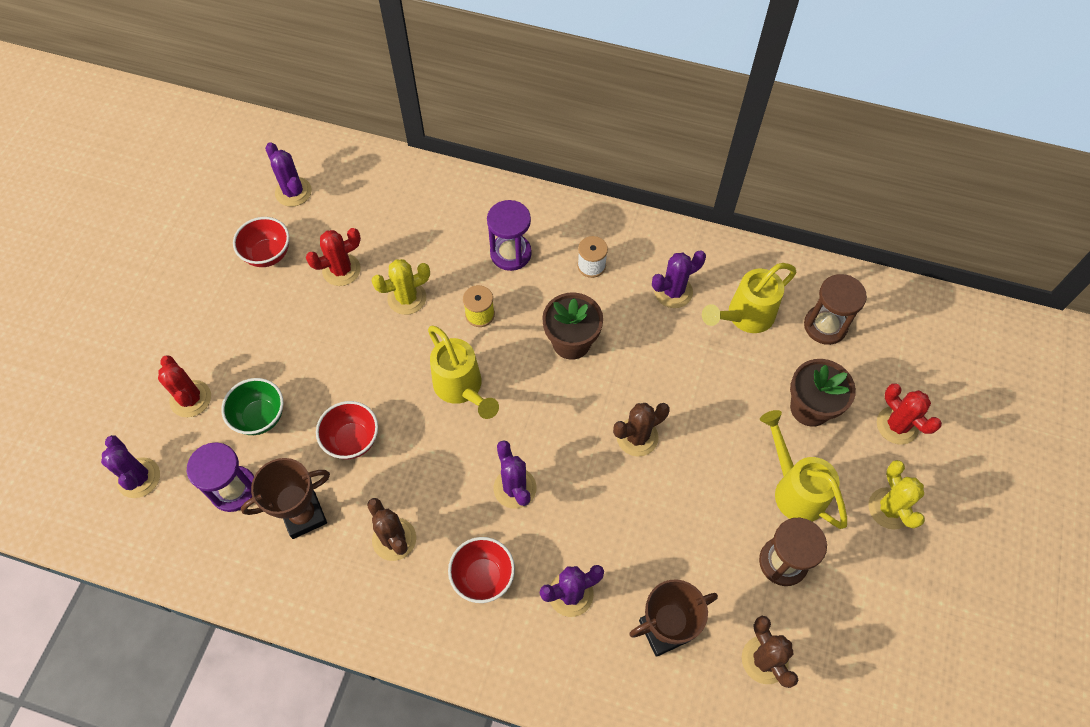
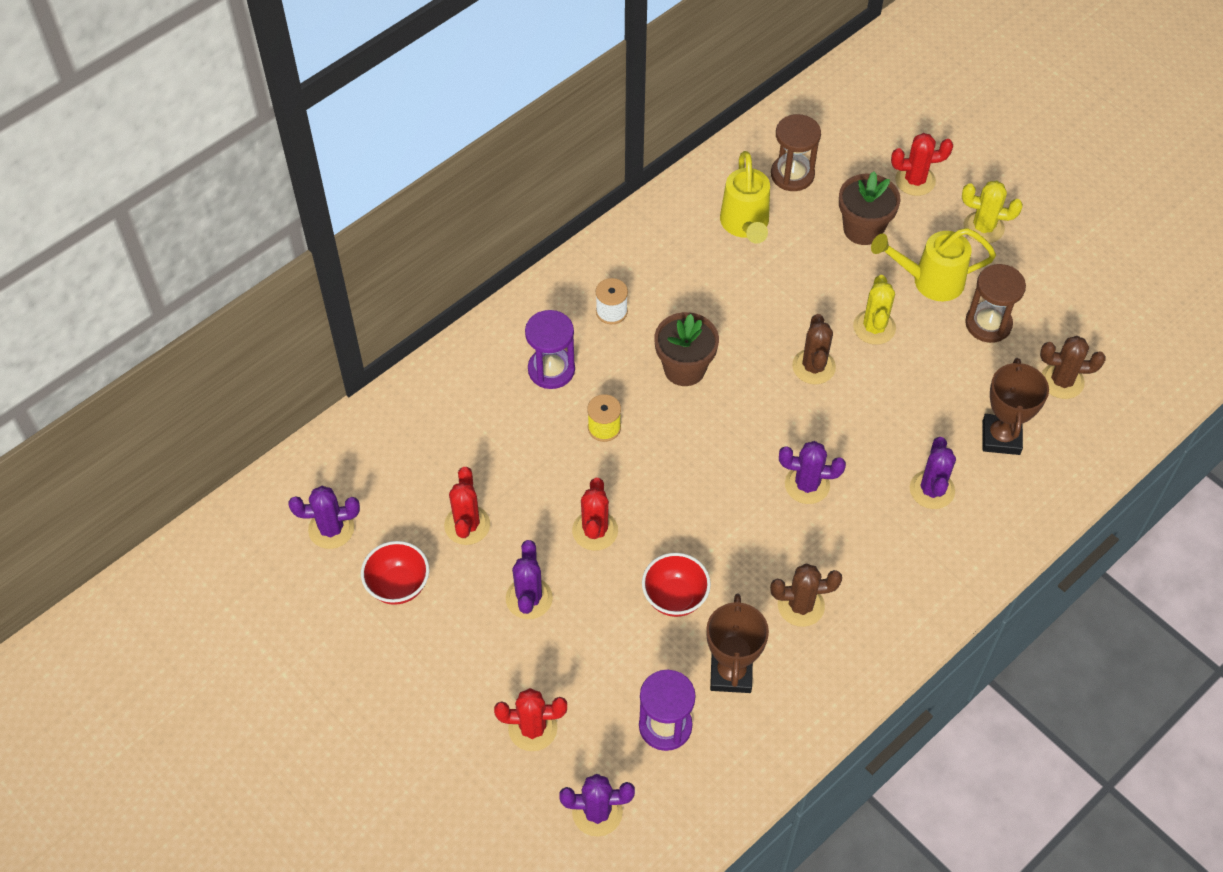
camera: 60 degrees left, 5 degrees down
(260, 417) = (596, 670): green bowl -> none
(383, 355) = (595, 531): none -> red cactus
(407, 298) = (542, 481): yellow cactus -> yellow cactus (874, 327)
(462, 389) = (677, 480): yellow watering can -> none
(483, 577) = (878, 550): red bowl -> none
(673, 292) = (683, 264): purple cactus -> purple cactus (529, 598)

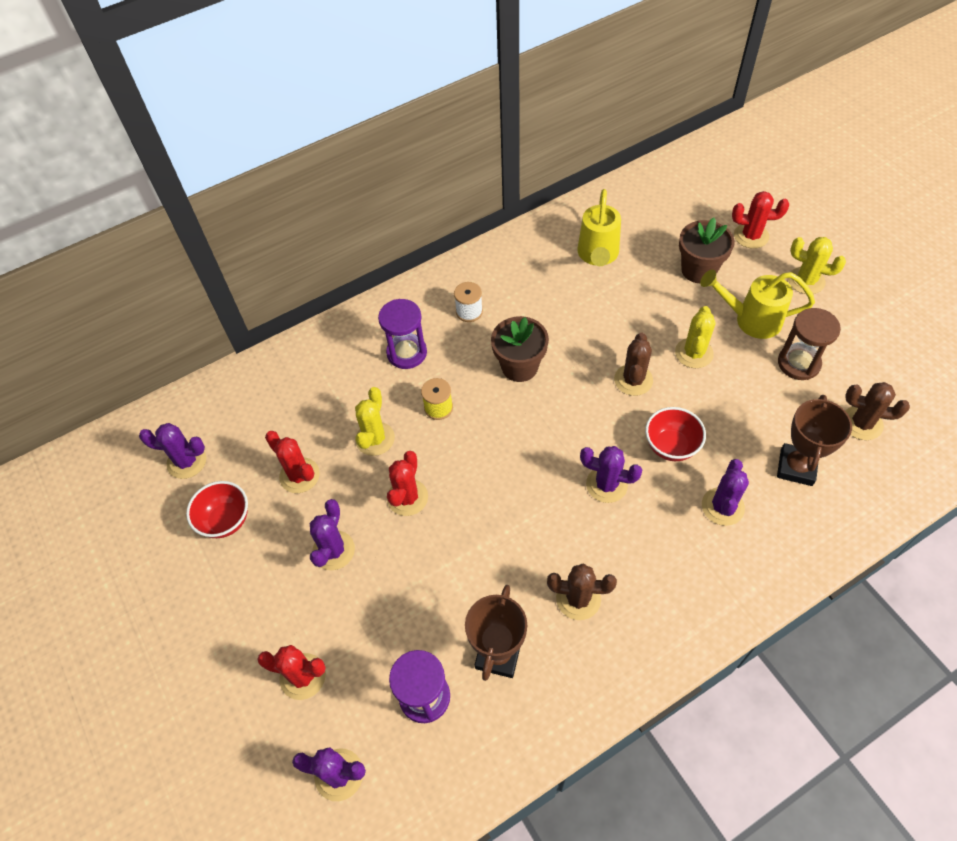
camera: 15 degrees right, 0 degrees up
(467, 525) = (299, 475): red cactus -> red cactus turned 60 degrees counterclockwise
(541, 472) = (375, 439): none -> yellow cactus
(675, 597) = (463, 571): red bowl -> red bowl (671, 446)
(792, 175) = (646, 220): brown hourglass -> none

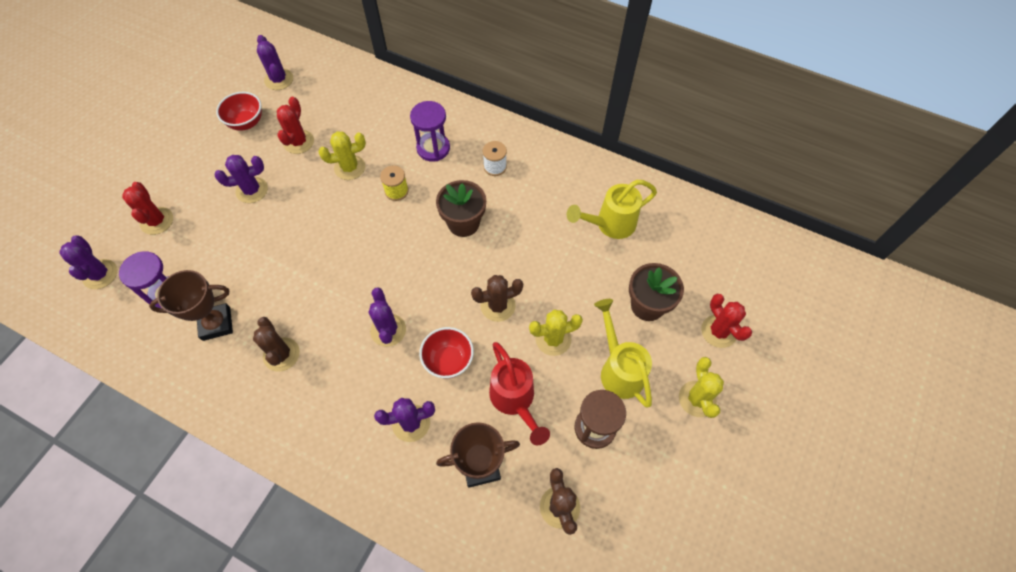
camera: 55 degrees right, 5 degrees up
(407, 497) = (312, 210): red cactus -> none
(742, 411) = (515, 401): none -> red watering can

